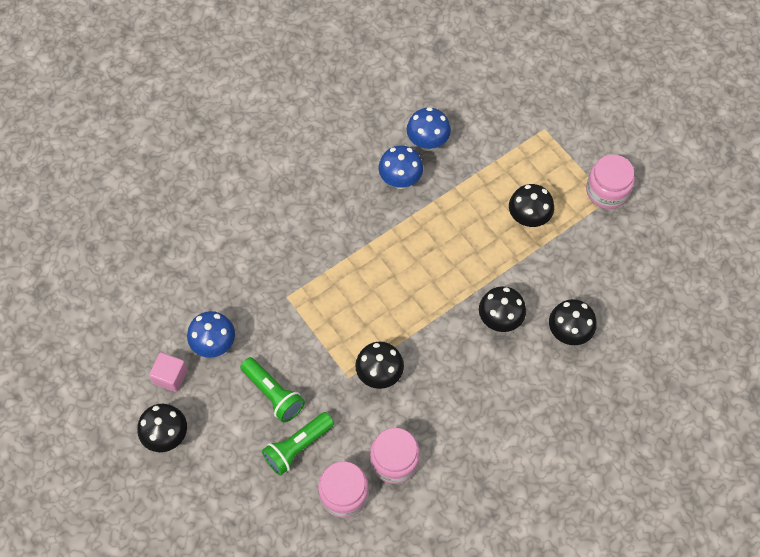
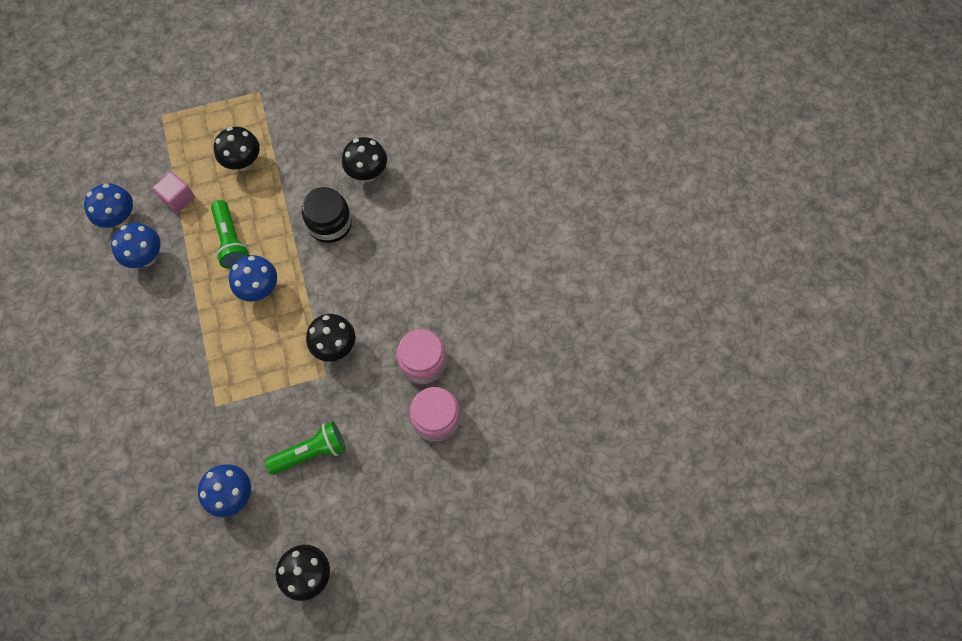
camera: 70 degrees left, 5 degrees up
(170, 377) = (247, 550): pink cube -> pink cube (178, 198)
(297, 447) = (373, 446): green flashlight -> green flashlight (231, 241)
(409, 286) = (260, 289): none -> blue mushroom
(499, 320) = (330, 224): black mushroom -> black jar
(607, 191) = (250, 90): pink jar -> none

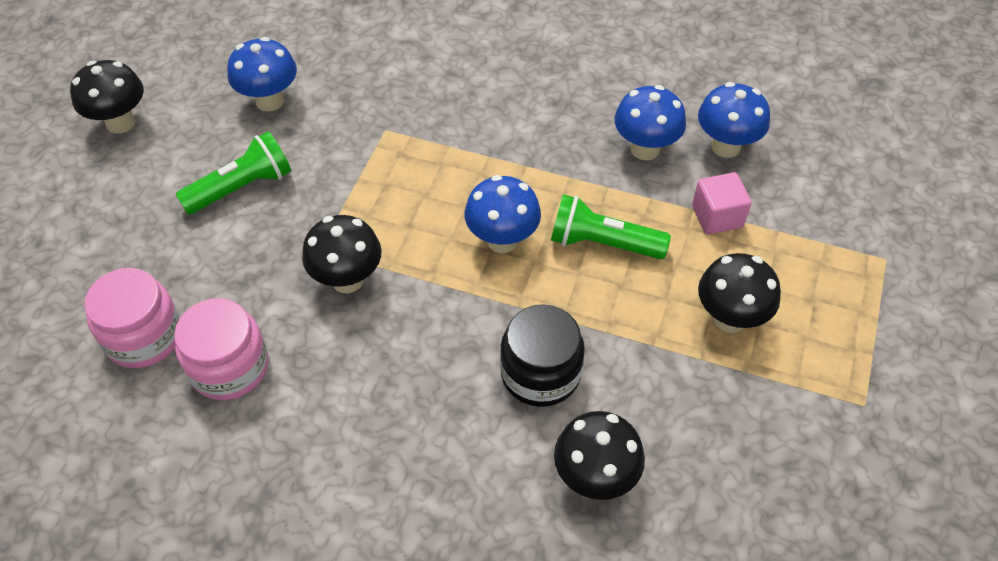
camera: 125 degrees right, 15 degrees down
(311, 452) = (242, 187): green flashlight -> green flashlight turned 135 degrees counterclockwise

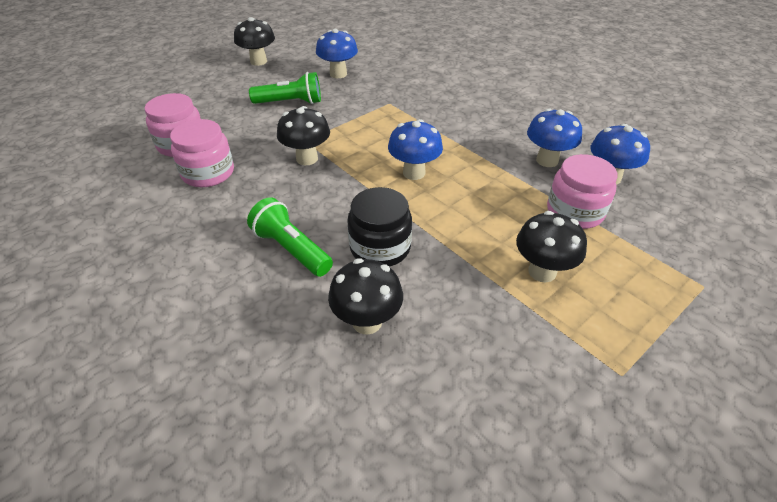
camera: 30 degrees right, 10 degrees down
(602, 243) = (479, 197): green flashlight -> green flashlight (291, 249)
(717, 216) = (574, 212): pink cube -> pink jar

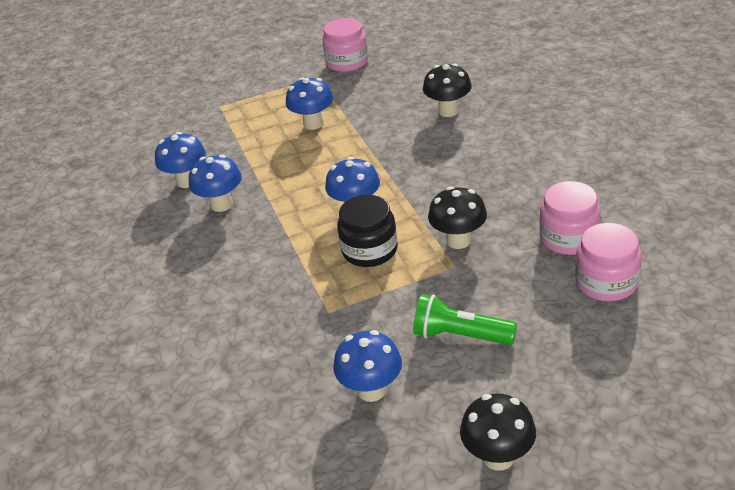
camera: 155 degrees left, 5 degrees down
(291, 249) = (491, 157): green flashlight -> none
(380, 247) = (420, 151): black jar -> black jar (370, 250)
(542, 272) = (313, 124): black mushroom -> blue mushroom
(574, 212) = (248, 158): pink jar -> pink jar (347, 62)

